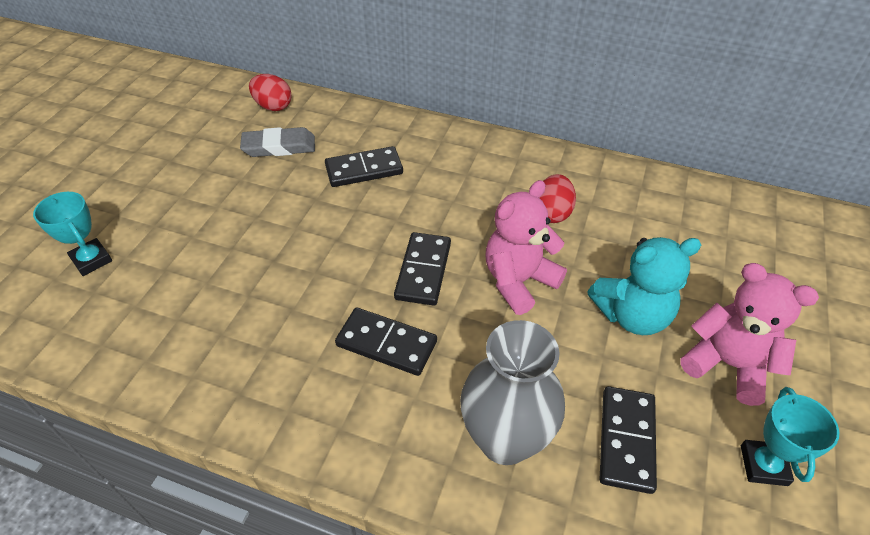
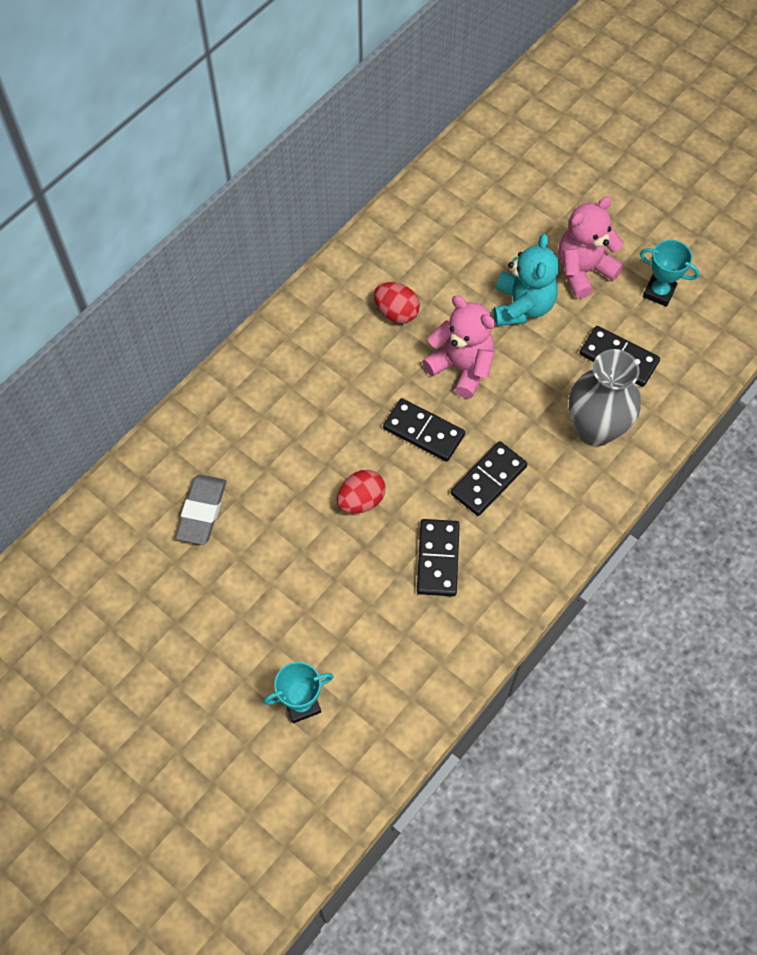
camera: 70 degrees left, 15 degrees up
(273, 106) = (126, 504): red egg -> red egg (361, 500)
(364, 169) = (273, 442): black domino -> black domino (437, 559)
(518, 281) = (461, 367): pink teddy bear -> pink teddy bear turned 150 degrees clockwise

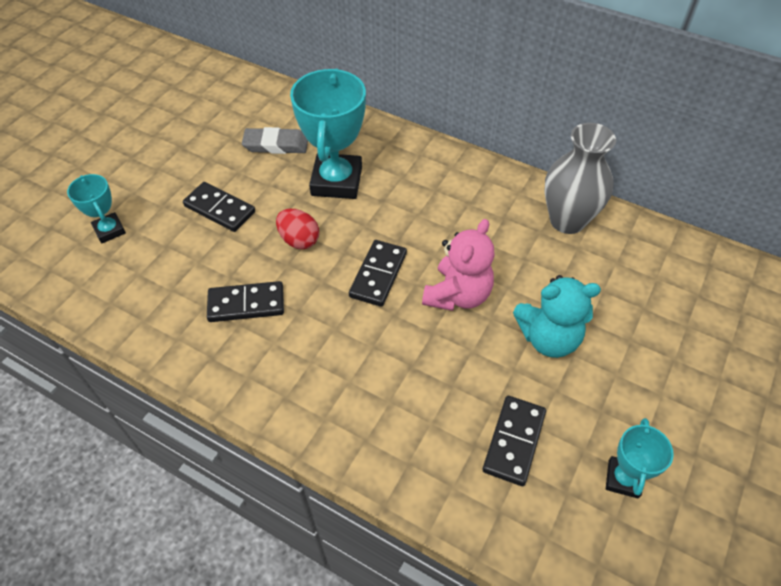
camera: 80 degrees right, 10 degrees down
(281, 453) = (336, 181): none -> turquoise trophy
(396, 312) = (503, 236): red egg -> none
(488, 480) = (335, 333): black domino -> black domino (220, 209)
(583, 270) = (619, 392): pink teddy bear -> none
(595, 429) = (414, 426): grey vase -> grey vase (567, 220)

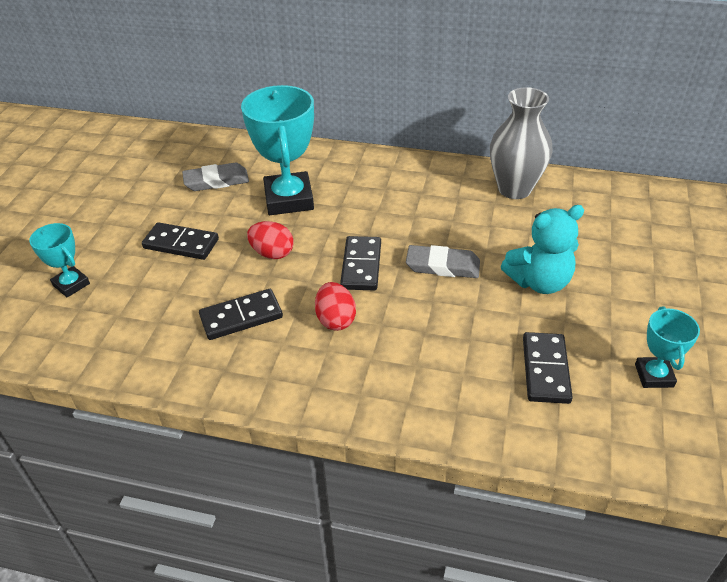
camera: 15 degrees left, 10 degrees down
(331, 330) = (335, 320): none -> red egg
(458, 295) = (442, 266): pink teddy bear -> grey eraser

